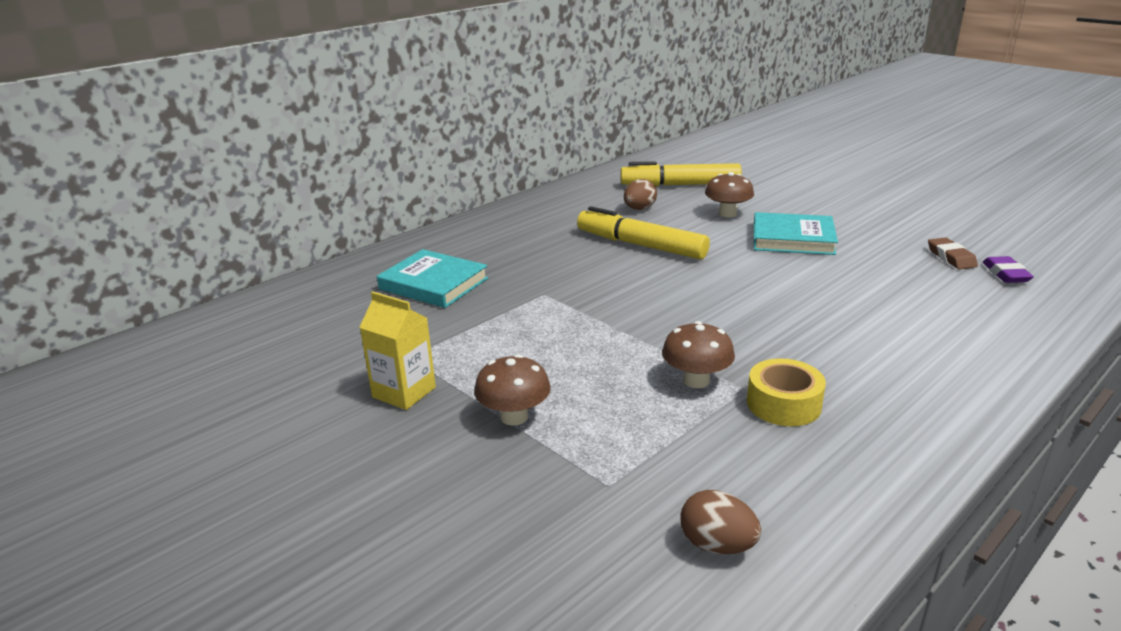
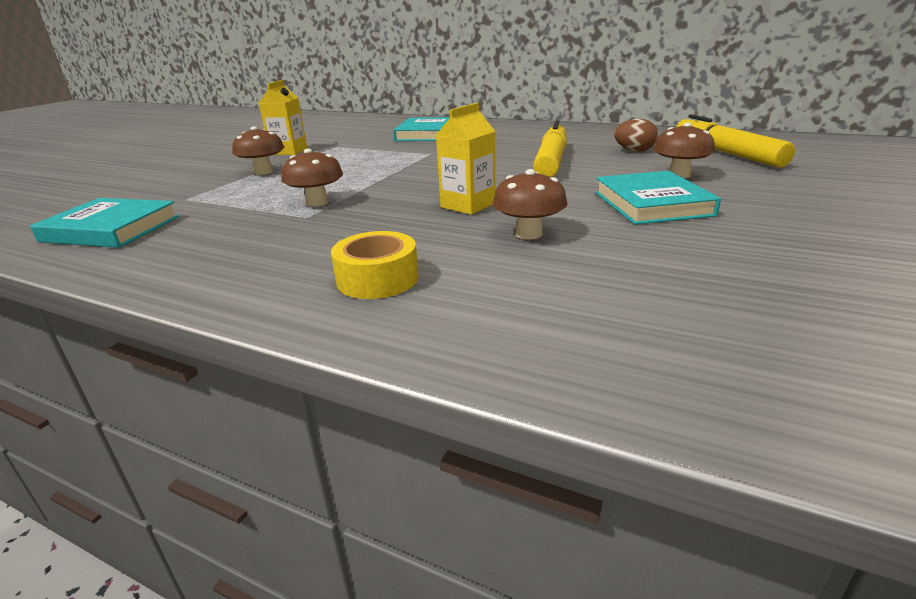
camera: 70 degrees right, 0 degrees up
(717, 545) = (111, 229): brown egg -> turquoise book
(756, 303) = (468, 205): none -> yellow carton
(783, 404) = (285, 230): yellow tape -> yellow tape (377, 279)
(841, 292) = (528, 234): none -> brown mushroom
(951, 257) = (732, 289): brown eraser -> none
(1006, 274) = (725, 333): purple eraser -> none

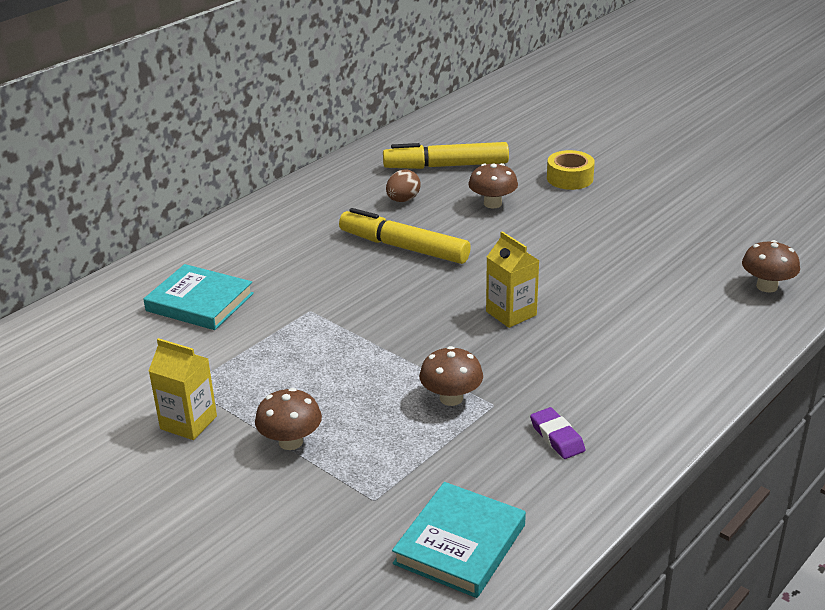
camera: 75 degrees left, 5 degrees up
(250, 246) = (557, 437): none -> purple eraser
(377, 279) = (649, 372): yellow tape -> yellow tape (569, 178)
(528, 234) = (591, 297): brown mushroom -> brown mushroom (767, 286)
(652, 204) = (554, 234): turquoise book -> none

